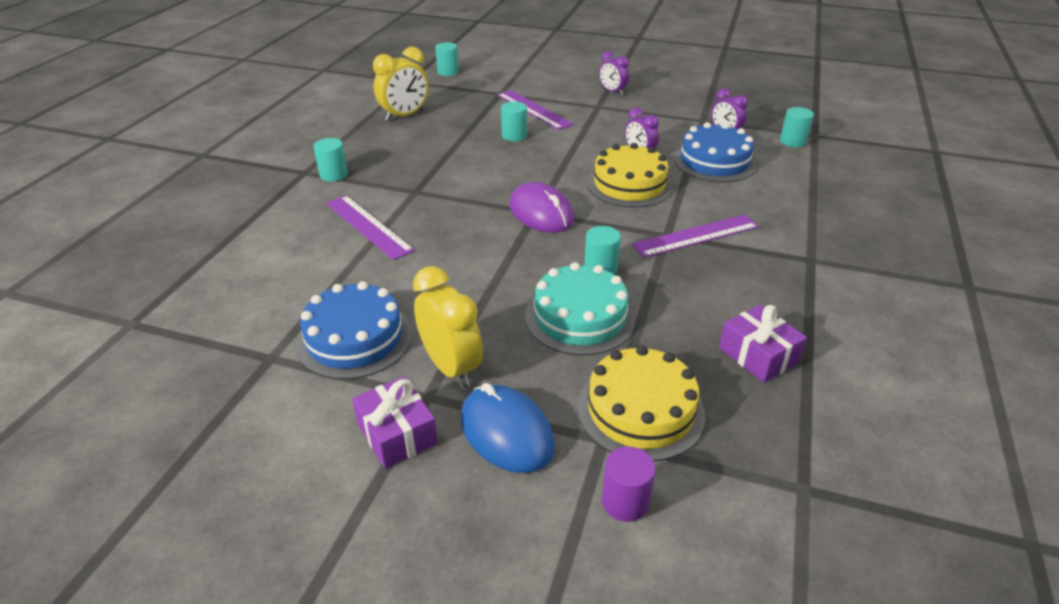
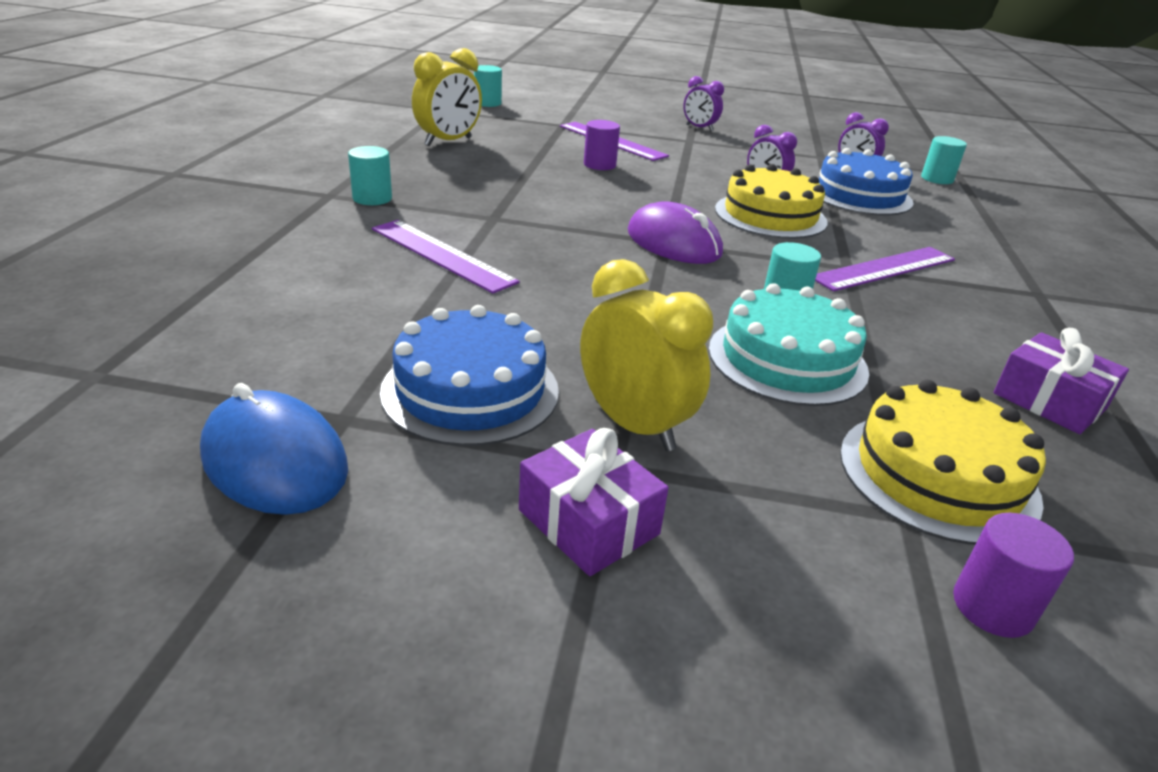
camera: 10 degrees left, 5 degrees down
(506, 432) = (759, 513): blue mouse -> blue mouse (275, 461)
(514, 136) = (599, 165): turquoise cylinder -> purple cylinder

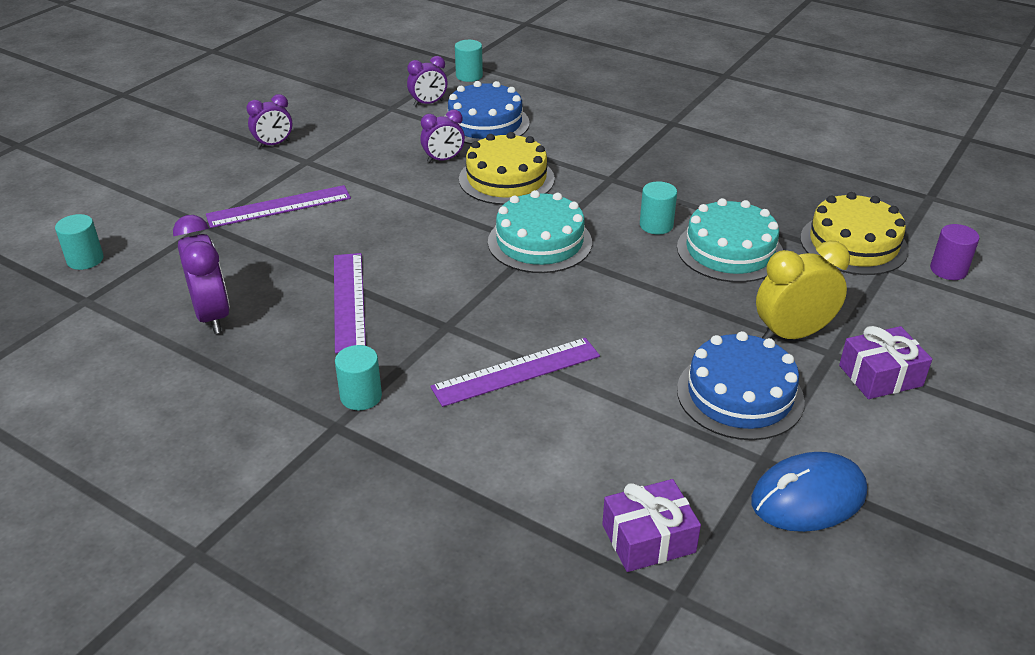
camera: 65 degrees left, 5 degrees up
(448, 142) = (212, 316): yellow clock -> purple clock
(599, 165) = (344, 232): purple cylinder -> none
(673, 243) = (539, 242): purple mouse -> turquoise cake
(884, 268) = (617, 165): purple ruler -> purple ruler (348, 301)
(1049, 401) = (793, 178): purple gift -> purple gift (648, 538)

